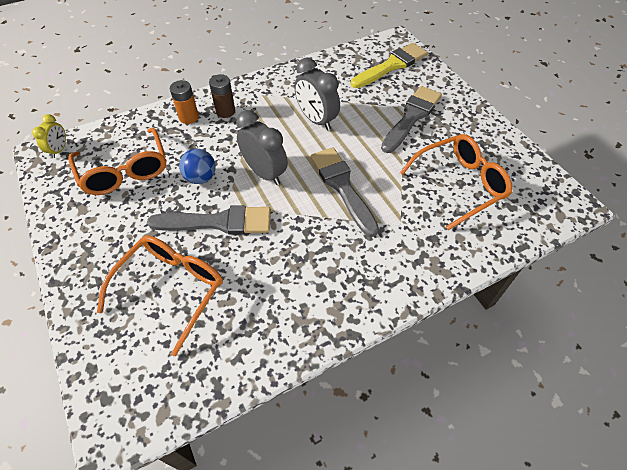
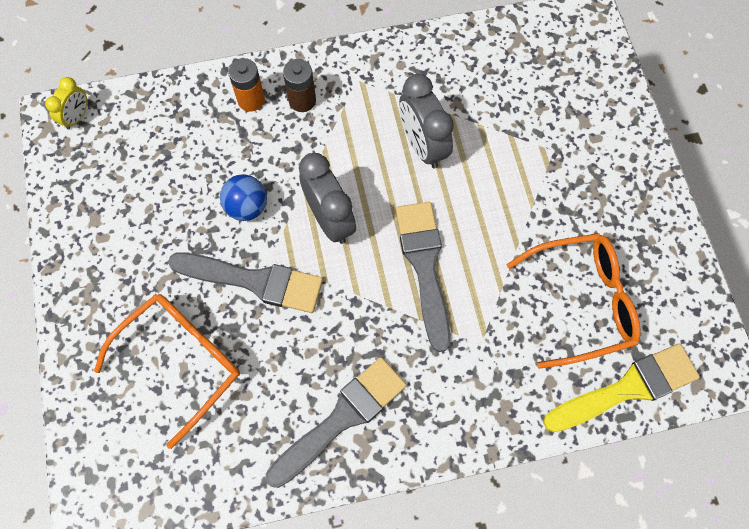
camera: 15 degrees right, 15 degrees up
(125, 171) = (154, 171): orange glasses -> none
(391, 65) = (563, 67): yellow brush -> yellow brush (627, 388)
(412, 117) = (558, 171): grey brush -> grey brush (341, 418)

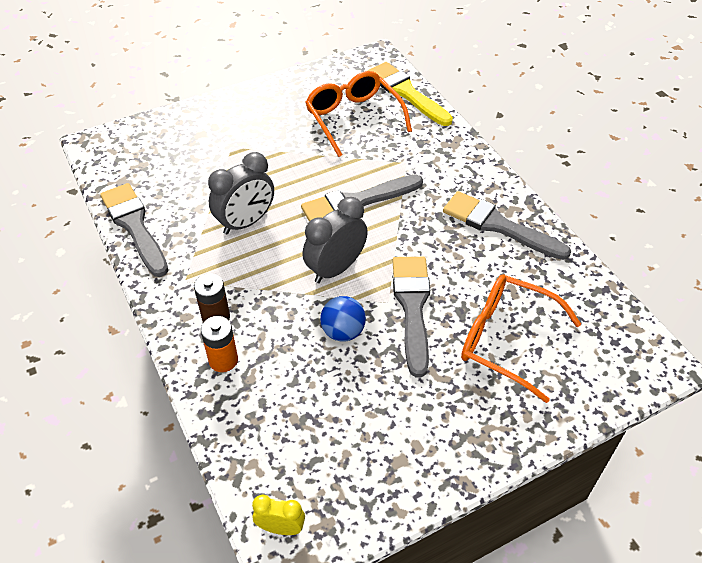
camera: 105 degrees left, 20 degrees down
(445, 44) = (134, 226): none -> grey brush

